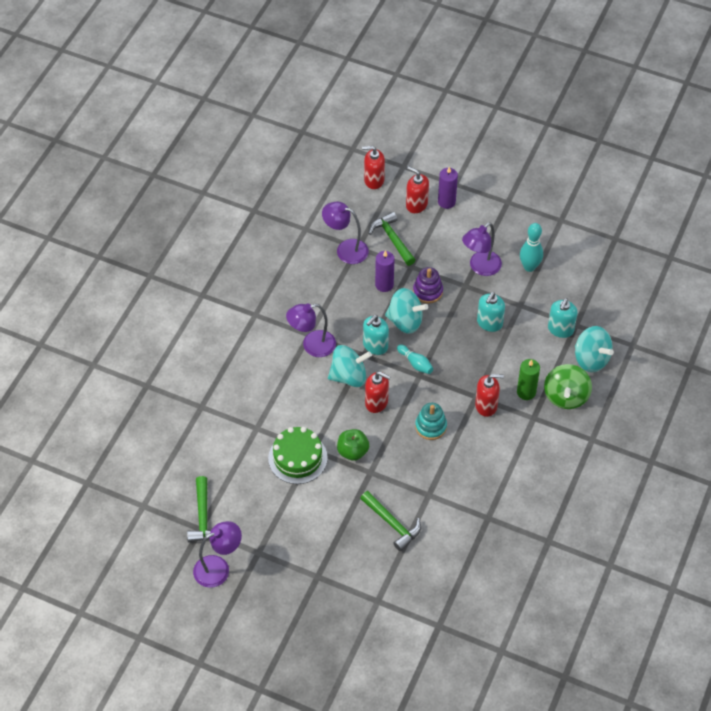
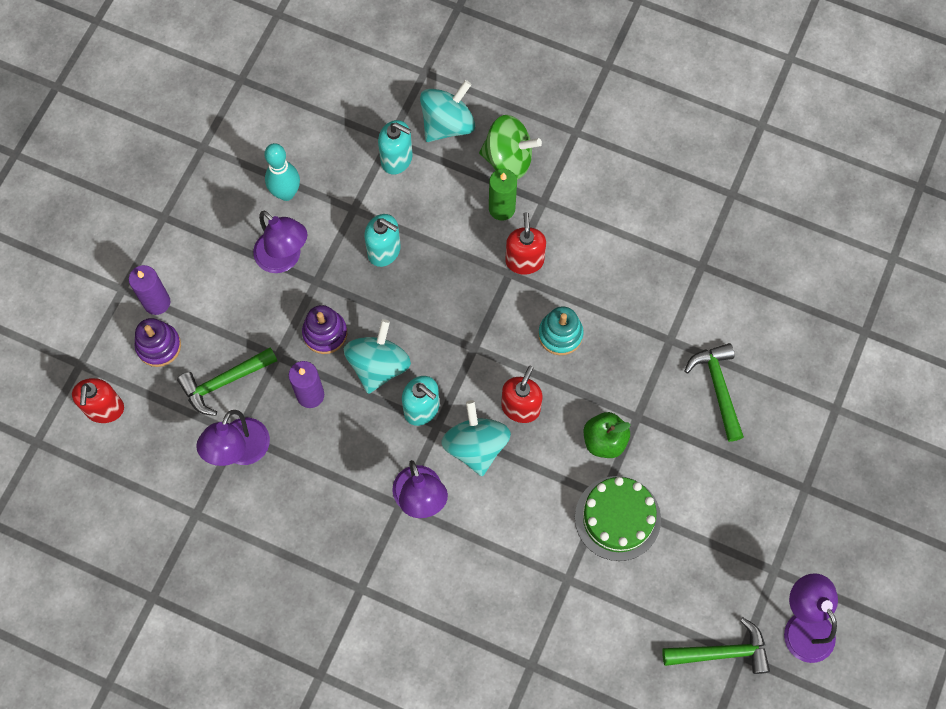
camera: 90 degrees left, 15 degrees up
(392, 524) = (718, 388): green hammer -> green hammer turned 60 degrees counterclockwise
(415, 363) = (453, 353): turquoise bowling pin -> none
(416, 204) = (159, 346): red soap dispenser -> purple stacking toy

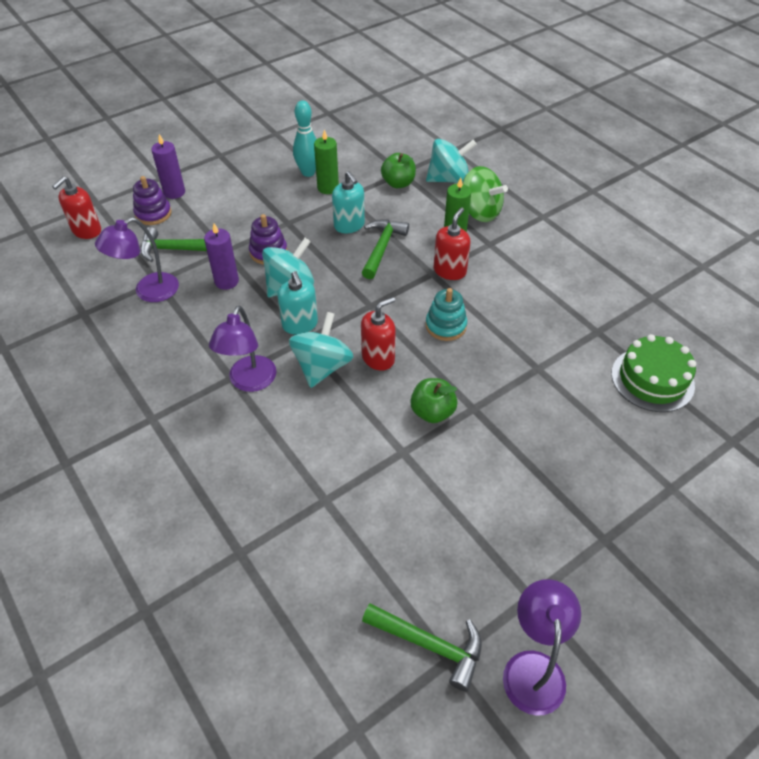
camera: 30 degrees right, 20 degrees down
(284, 259) = (277, 203): purple lamp -> none
(324, 206) = (328, 188): none -> green candle
(397, 159) = (398, 183): turquoise soap dispenser -> green apple
(617, 518) = (404, 474): green cake -> green cake (652, 379)
(718, 388) = (561, 420): green hammer -> green hammer (382, 248)

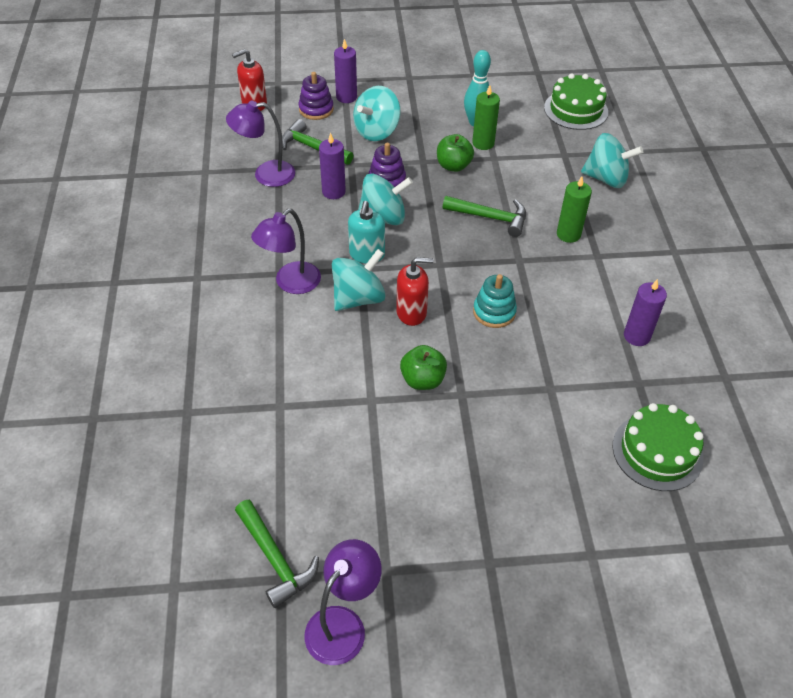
camera: 30 degrees right, 0 degrees up
(226, 212) = (377, 131): none -> turquoise spinning top
(349, 225) = (476, 185): turquoise soap dispenser -> none
(382, 133) = (576, 110): none -> green cake
(382, 248) = (490, 217): green hammer -> green hammer turned 60 degrees clockwise
(398, 183) = (553, 164): green apple -> green apple (453, 166)
(450, 271) = (537, 264): red soap dispenser -> none
(480, 212) = (612, 222): green spinning top -> none
(567, 295) = (636, 336): none -> purple candle

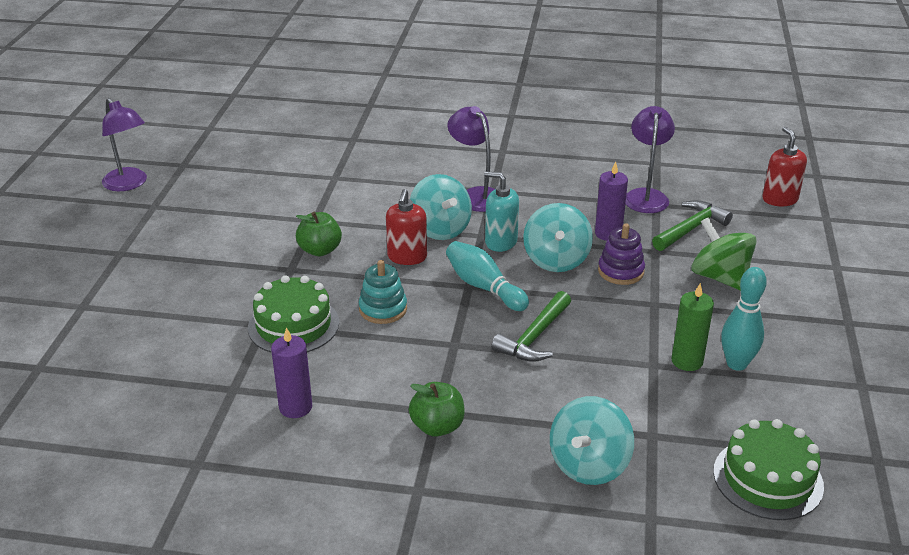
camera: 105 degrees right, 15 degrees down
(275, 559) = (199, 164): green hammer -> none
(316, 109) = (768, 239): purple stacking toy -> none
(346, 97) = (796, 264): purple candle -> none
(377, 131) = (720, 277): turquoise spinning top -> green spinning top
(438, 254) = (484, 287): none -> turquoise bowling pin
(453, 166) = (641, 326): green apple -> green apple (437, 426)
(568, 234) = (484, 396): green candle -> none
(657, 452) = (145, 376): green cake -> green cake (293, 325)

